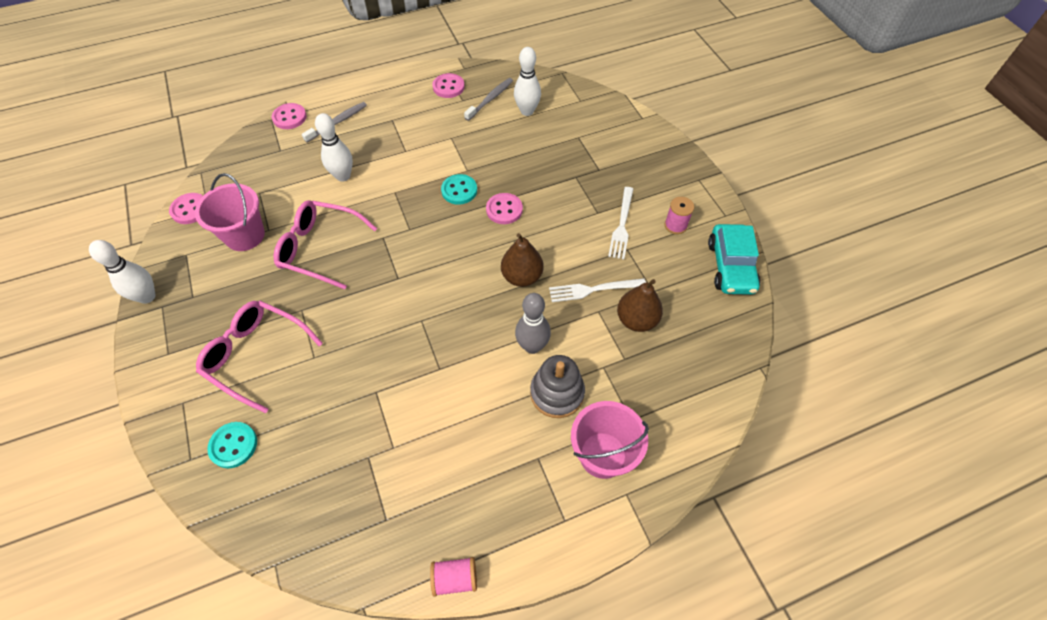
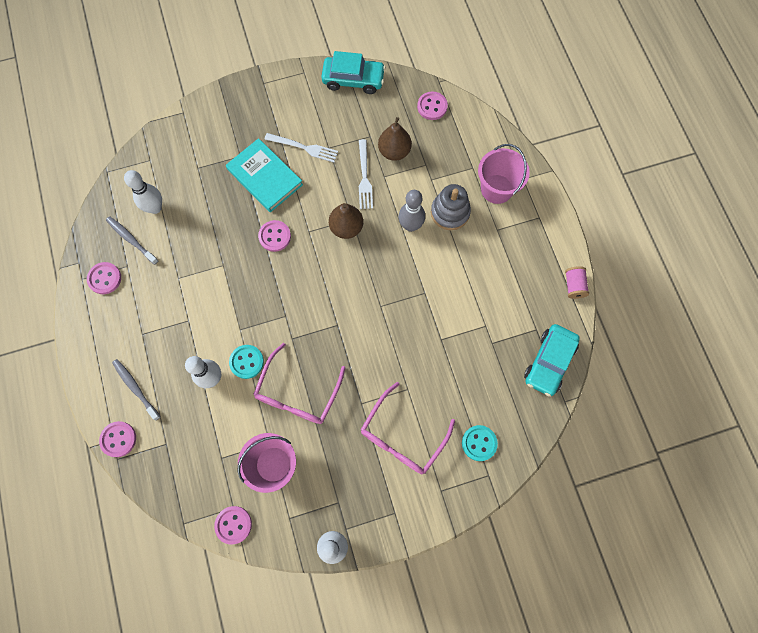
camera: 85 degrees left, 15 degrees up
(335, 540) = (549, 362): none -> turquoise car
(459, 190) = (247, 273): turquoise button -> turquoise button (246, 362)
(576, 193) = (265, 177): none -> turquoise book
(675, 225) = (309, 109): pink spool -> none
(716, 361) = (432, 106): none -> pink button

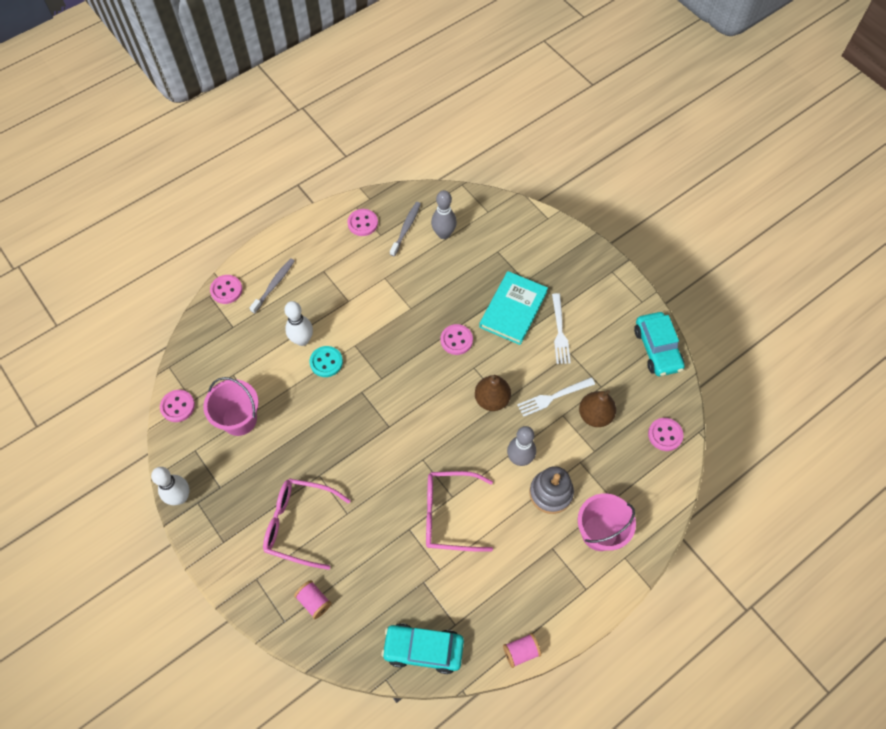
camera: 70 degrees right, 10 degrees down
(155, 208) = (443, 234): white bowling pin -> grey bowling pin
(298, 393) = (311, 416): pink glasses -> pink glasses (449, 515)
(479, 443) = (314, 601): turquoise button -> pink spool

